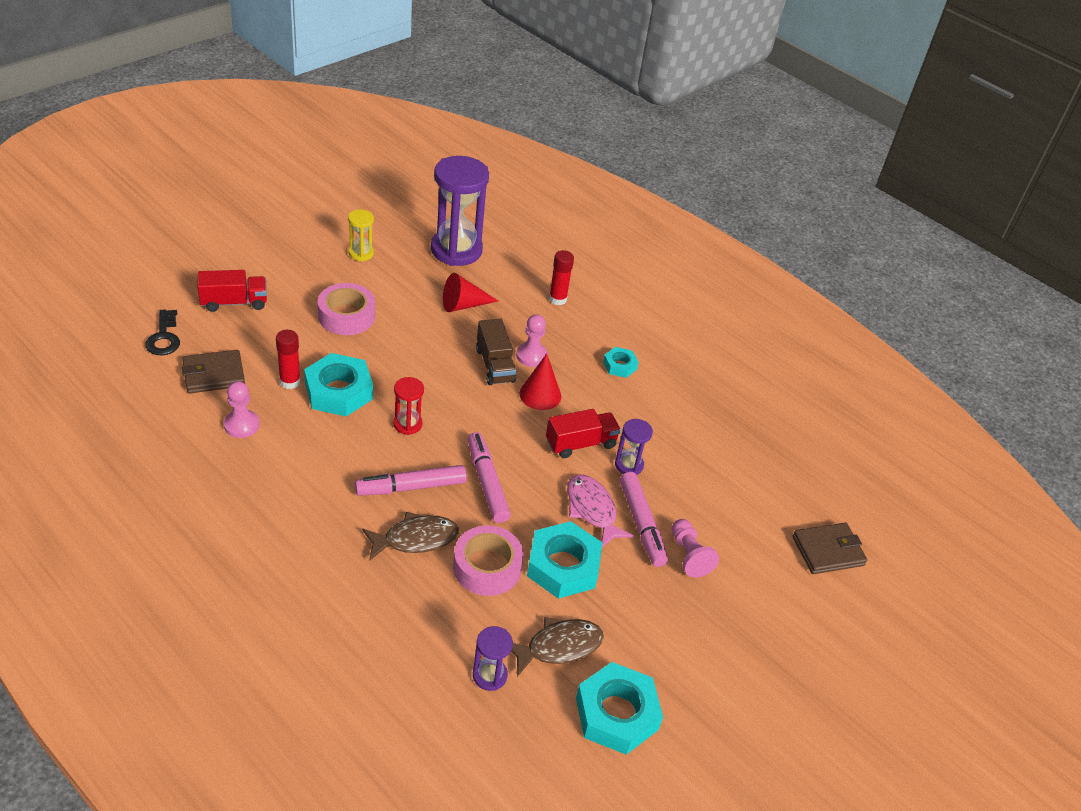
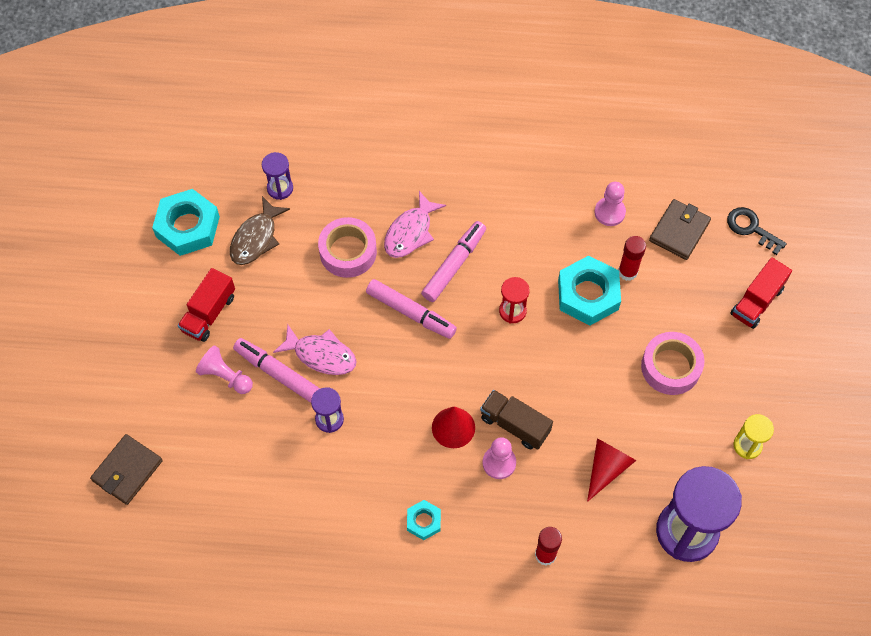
camera: 145 degrees right, 20 degrees up
(415, 539) = (410, 232): brown fish -> pink fish
(563, 566) = (302, 294): turquoise nut -> none
(580, 443) = (380, 407): red truck -> red truck (209, 313)

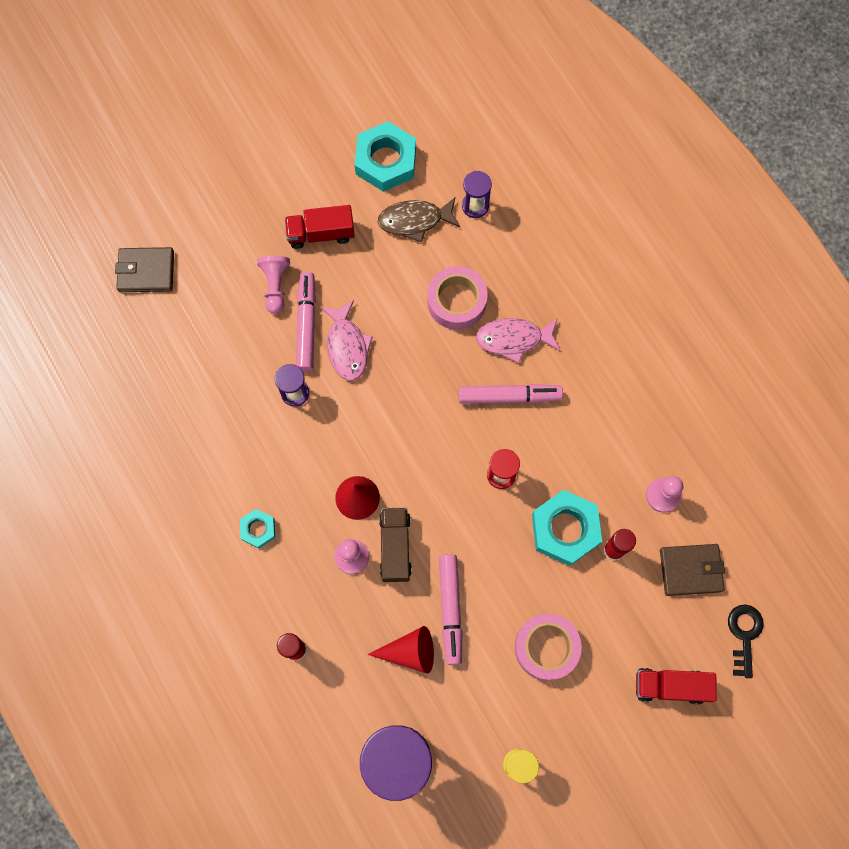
camera: 55 degrees right, 10 degrees up
(411, 313) = (437, 391): pink marker -> pink marker (450, 609)

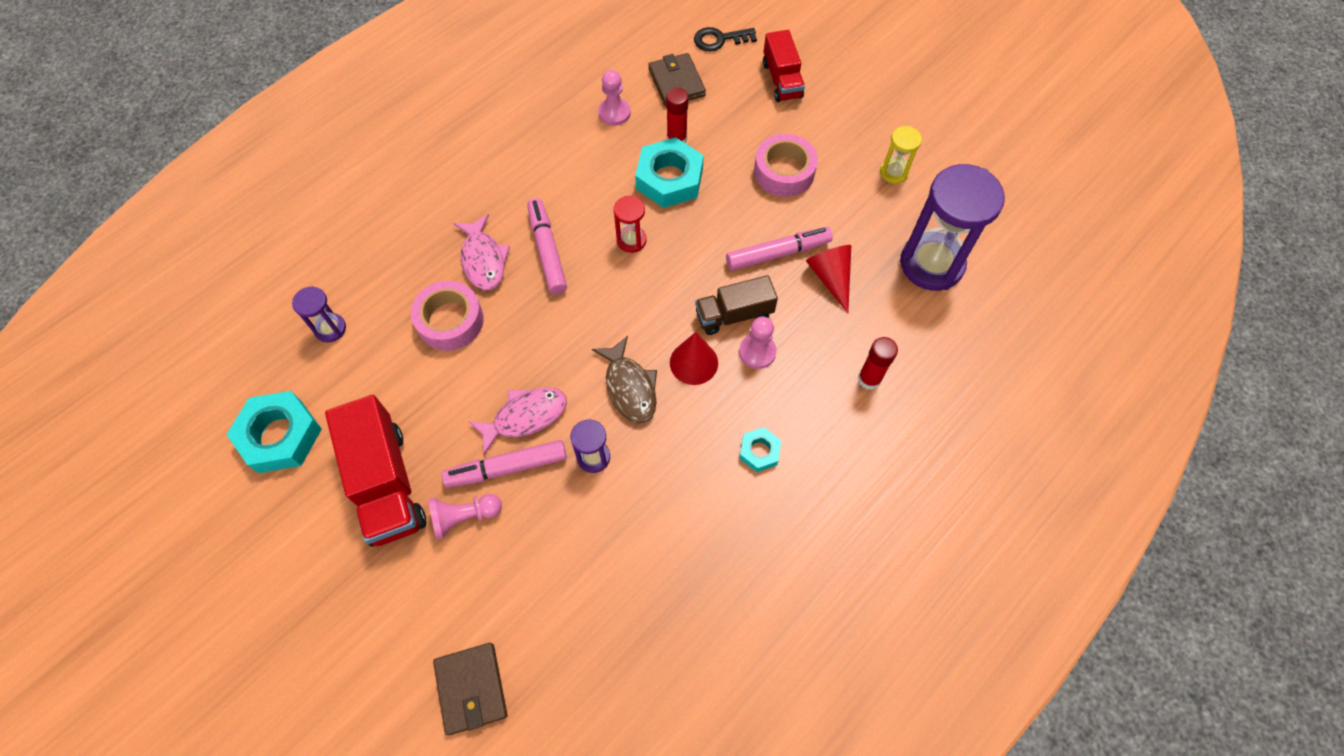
camera: 105 degrees left, 10 degrees down
(321, 233) = (386, 483): red truck -> red truck, size x1.60
(415, 220) = (356, 385): brown fish -> brown fish (629, 387)

